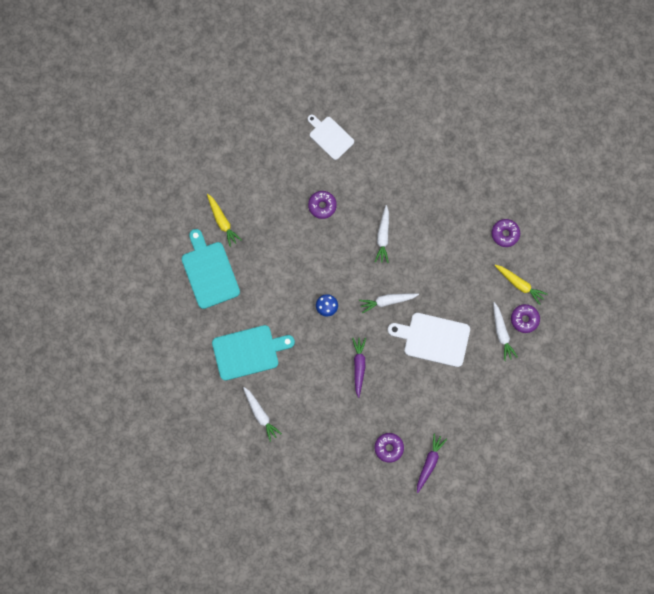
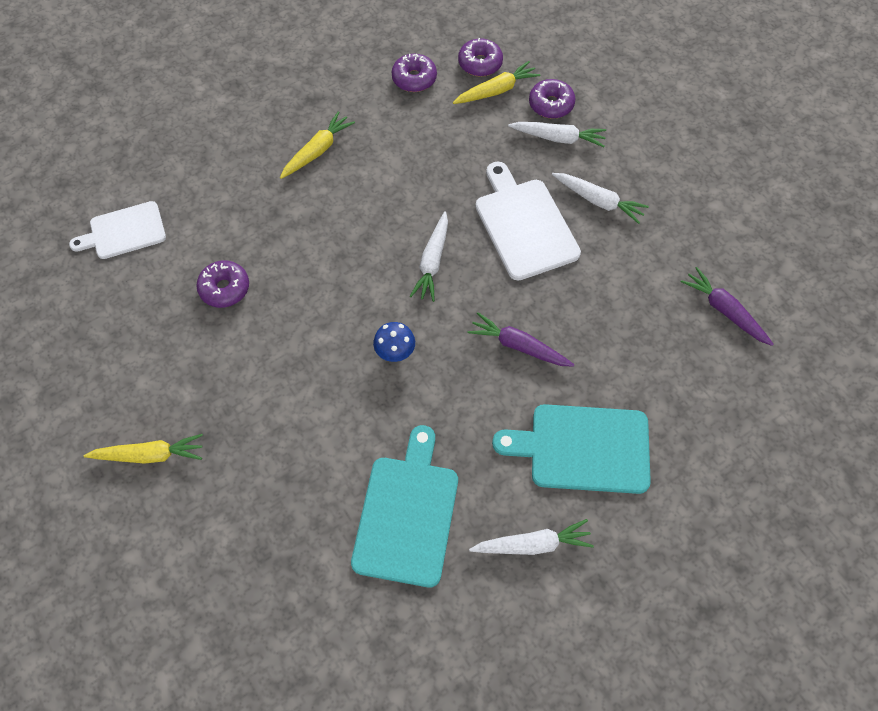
camera: 65 degrees left, 15 degrees down
(209, 272) = (225, 518): turquoise cutting board -> turquoise cutting board (583, 448)
(383, 236) = (327, 226): white carrot -> white carrot (598, 201)
(388, 448) = (677, 359): purple donut -> purple donut (480, 63)
(428, 206) = (317, 151): none -> yellow carrot
(433, 339) = (524, 225): white cutting board -> white cutting board turned 120 degrees clockwise

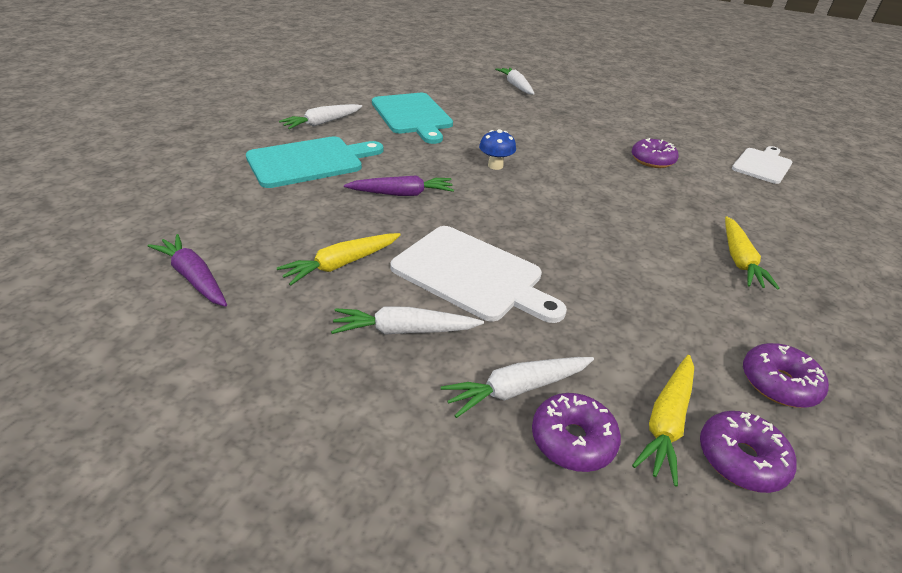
camera: 145 degrees right, 25 degrees down
(150, 455) = (579, 101): yellow carrot -> yellow carrot (341, 264)
(432, 262) = (528, 219): white carrot -> white carrot (515, 86)
(724, 310) = (194, 277): purple carrot -> purple carrot turned 150 degrees counterclockwise

